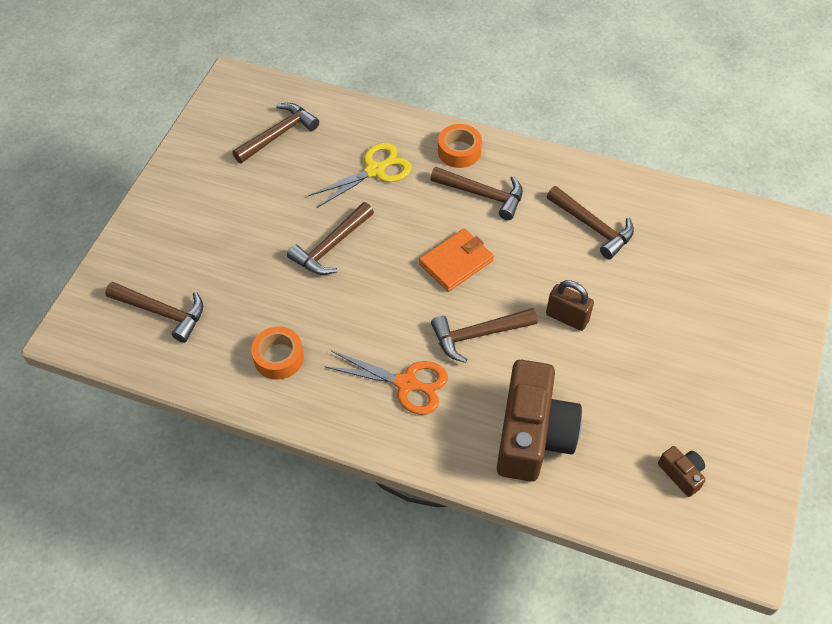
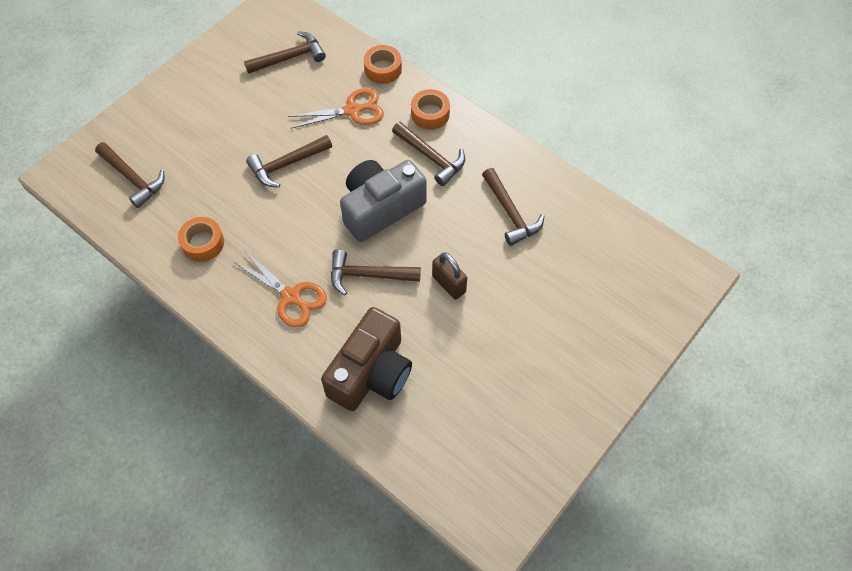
camera: 20 degrees right, 5 degrees up
(375, 170) = (352, 110): yellow scissors -> orange scissors
(386, 119) = (383, 69): none -> orange tape
(456, 262) = (380, 208): orange wallet -> grey camera
(681, 474) = (477, 448): brown camera -> none

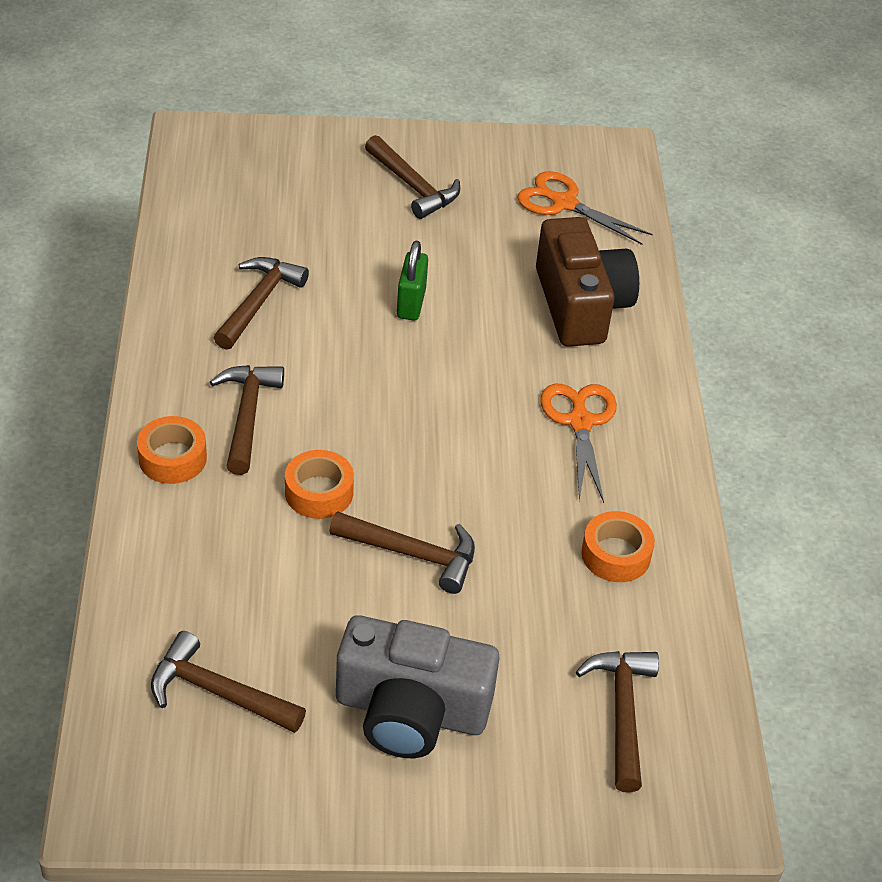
camera: 135 degrees left, 15 degrees down
(352, 110) = (248, 545): orange scissors -> orange scissors (564, 203)
(368, 275) = (476, 374): brown hammer -> brown hammer (413, 186)
(371, 373) = (580, 305): brown camera -> brown camera turned 90 degrees clockwise
(380, 208) = (376, 417): grey camera -> grey camera (411, 711)
(383, 69) = (134, 560): orange tape -> orange tape (319, 492)
(449, 284) = (411, 303): brown padlock -> green padlock

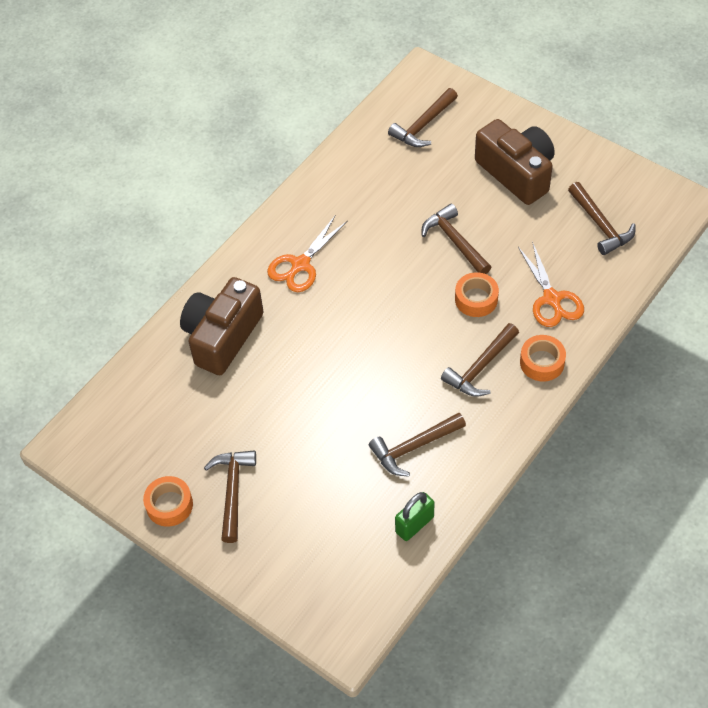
camera: 135 degrees left, 10 degrees up
(411, 303) = (321, 394): green padlock -> green padlock (414, 524)
(411, 711) = (517, 173): grey camera -> brown camera
(564, 203) = (150, 418): orange scissors -> orange scissors (552, 299)
(615, 554) = (355, 189): orange tape -> orange tape (169, 505)

